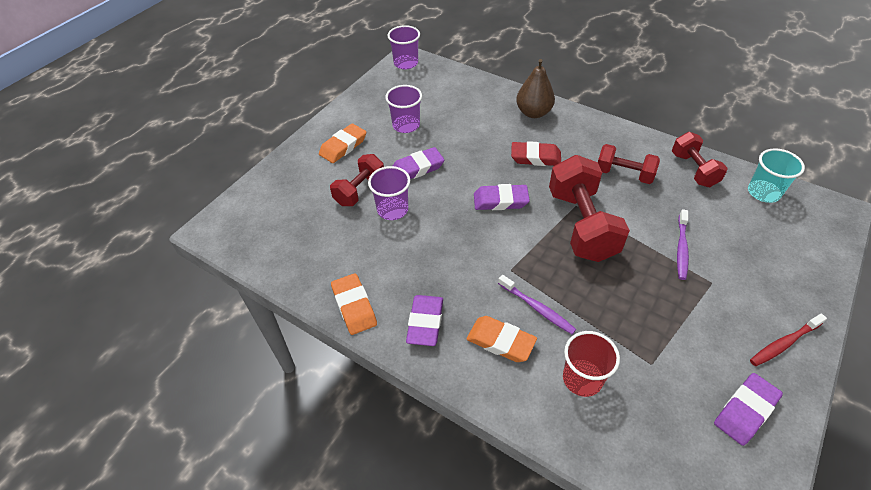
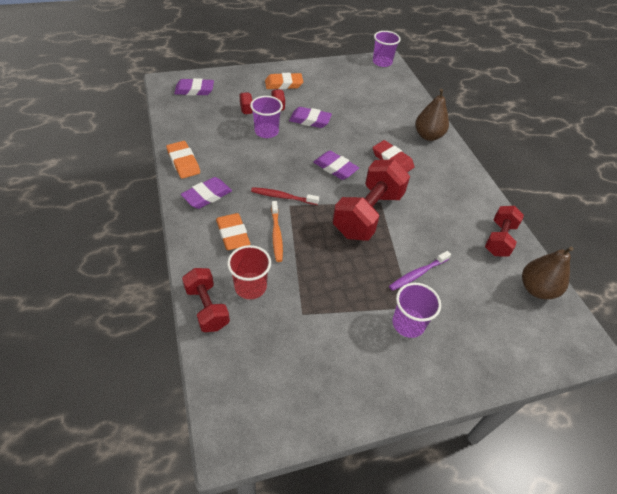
camera: 35 degrees right, 0 degrees up
(354, 306) = (183, 162): orange eraser -> orange eraser turned 45 degrees counterclockwise
(406, 125) = (335, 95): purple cup -> purple cup (408, 324)
(537, 308) = (276, 234): purple toothbrush -> orange toothbrush
(624, 174) = (440, 208): red dumbbell -> red dumbbell (207, 307)
(745, 411) = (324, 385): purple eraser -> purple eraser (194, 90)
(763, 192) = (536, 289): turquoise cup -> brown pear
(784, 343) = (409, 377): red toothbrush -> red toothbrush (283, 197)

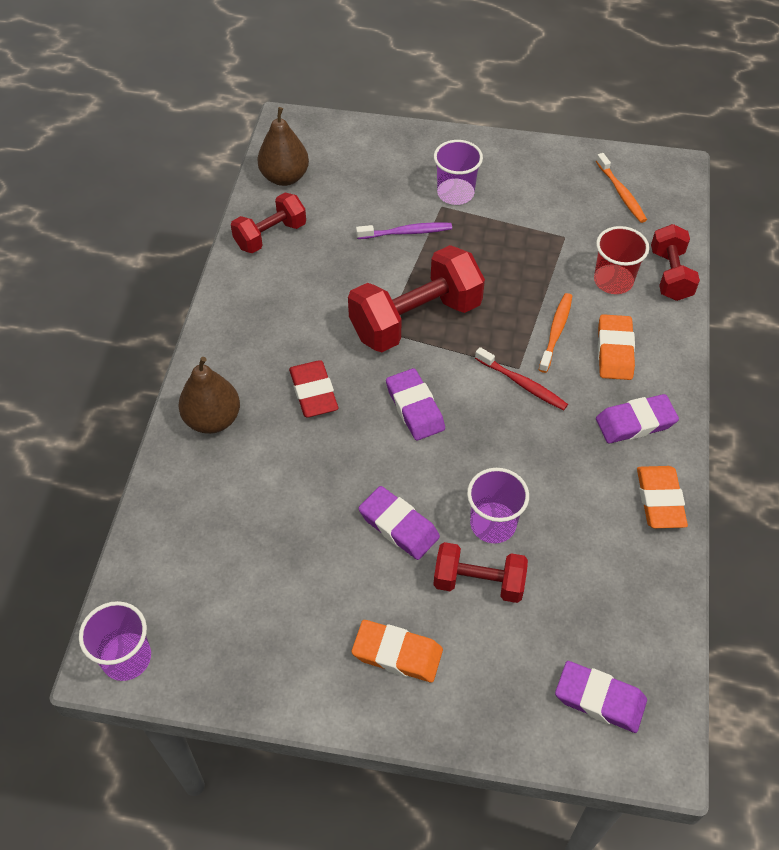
camera: 150 degrees left, 5 degrees up
(272, 381) = (621, 193): none -> orange toothbrush

